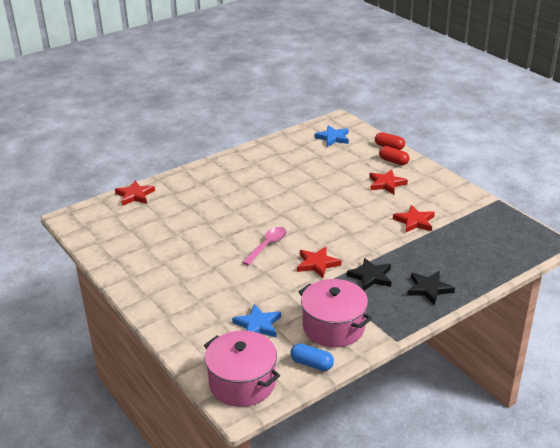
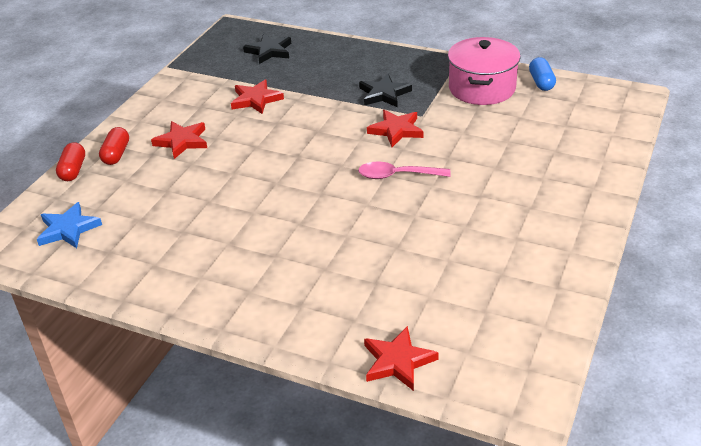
camera: 120 degrees left, 5 degrees up
(242, 383) = (609, 105): pink pot -> none
(258, 325) = (531, 127): blue star -> none
(429, 289) = (370, 61): black star -> black star (269, 51)

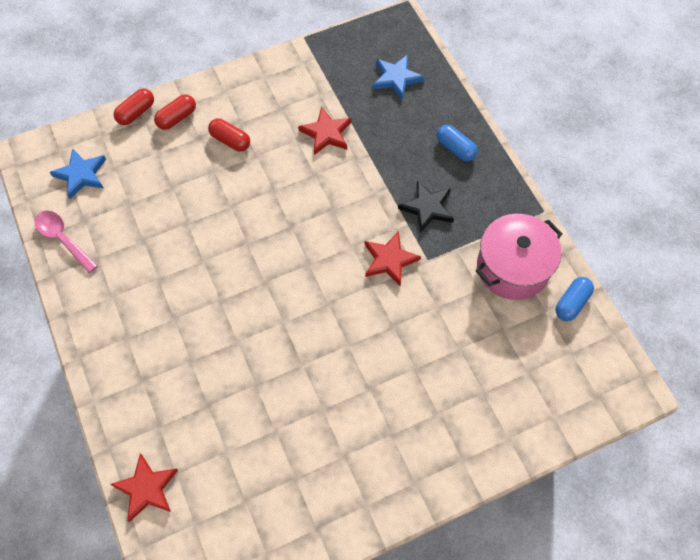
camera: 40 degrees right, 25 degrees up
(182, 141) = (230, 140): red star -> red capsule
(269, 51) = (396, 78): black star -> blue star
(361, 60) = (455, 148): none -> blue capsule
(397, 175) = (335, 312): pink spoon -> pink spoon (63, 239)

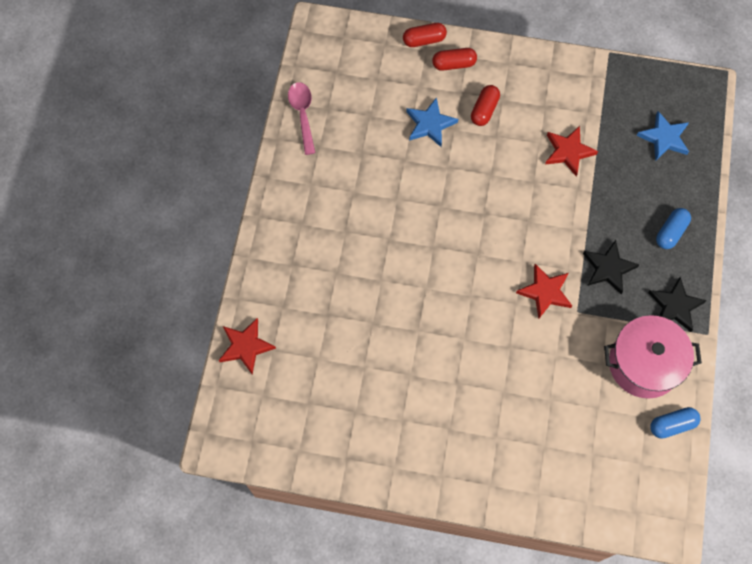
camera: 35 degrees right, 5 degrees up
(81, 175) = (348, 69): blue star -> blue star (430, 124)
(230, 140) = (484, 110): red capsule -> red capsule turned 45 degrees clockwise
(455, 148) = (670, 232): blue capsule -> blue capsule turned 45 degrees clockwise
(502, 205) = (675, 306): none -> black star

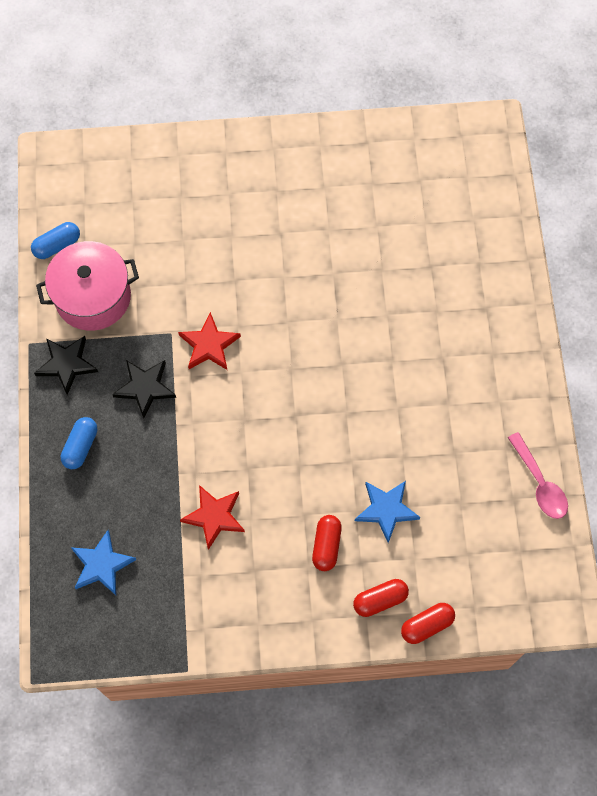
camera: 165 degrees right, 0 degrees up
(246, 346) = (501, 216): red star -> none

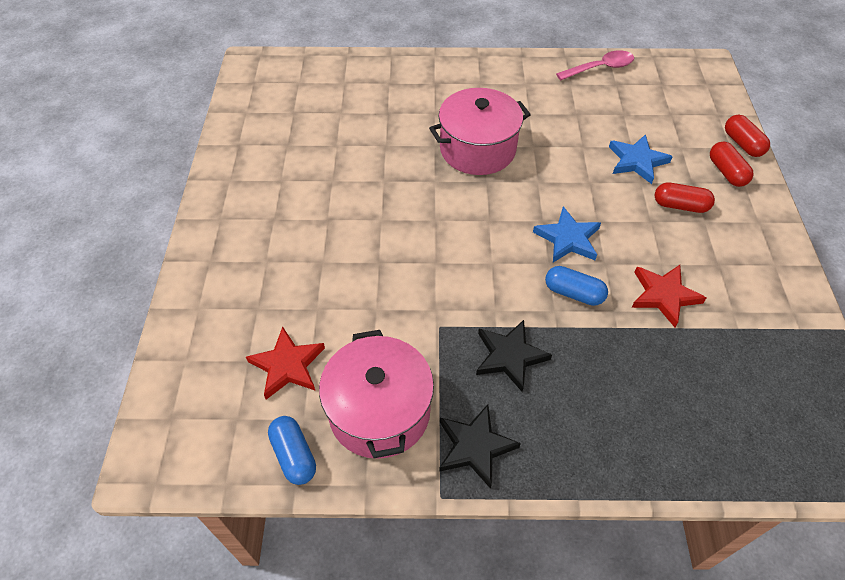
camera: 85 degrees left, 15 degrees down
(81, 446) = (590, 432): blue capsule -> blue capsule (573, 293)
(102, 565) = (743, 412): blue star -> blue star (568, 238)
(209, 345) = (457, 289): red star -> red star (287, 365)
(386, 355) = (477, 149): none -> pink pot

